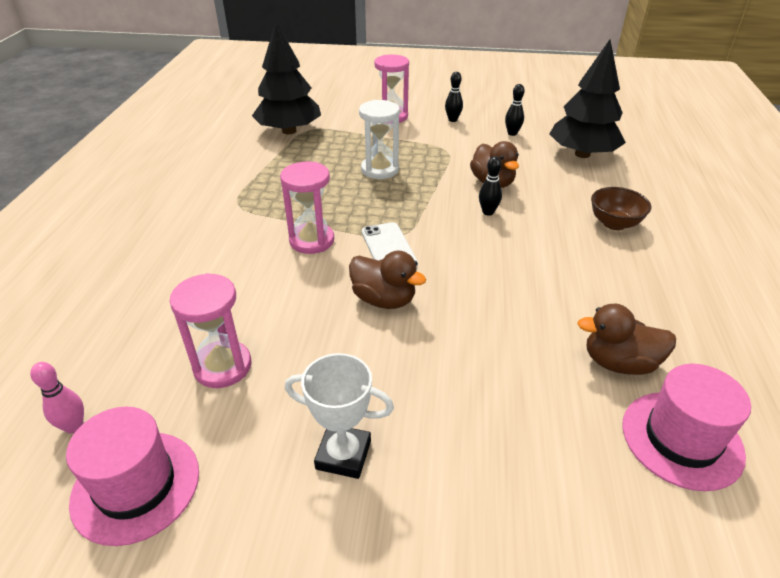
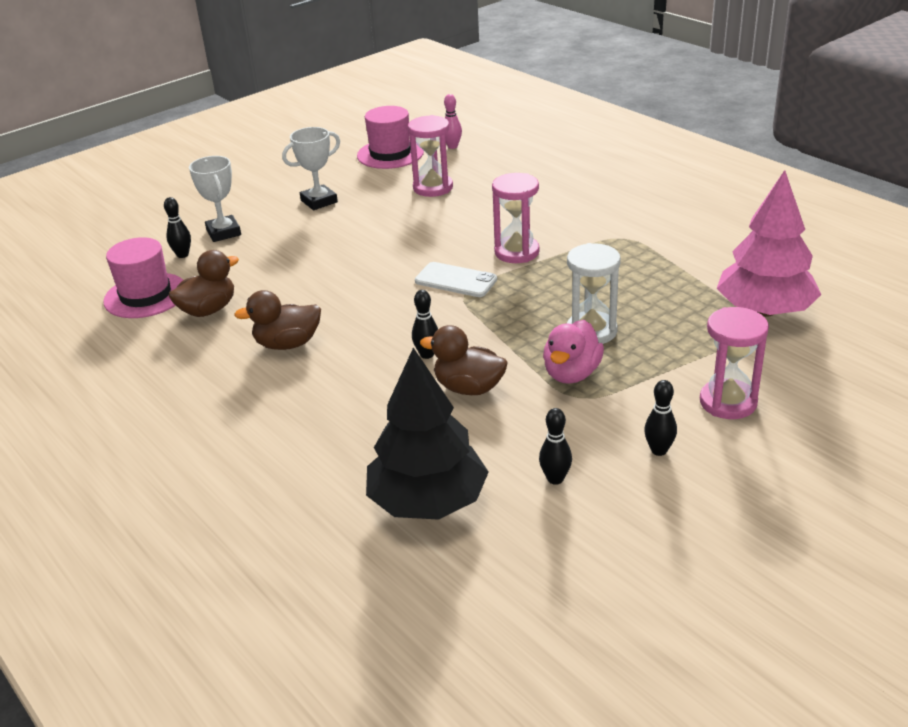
camera: 135 degrees right, 5 degrees down
(289, 131) = (764, 310): black tree -> pink tree
(384, 299) = (403, 255): brown duck -> brown duck (287, 344)
(430, 159) = (571, 374): none -> pink duck
(511, 493) = (224, 232): none -> white trophy
(596, 487) = (182, 255): none -> black bowling pin
(614, 223) = (298, 418): brown bowl -> none

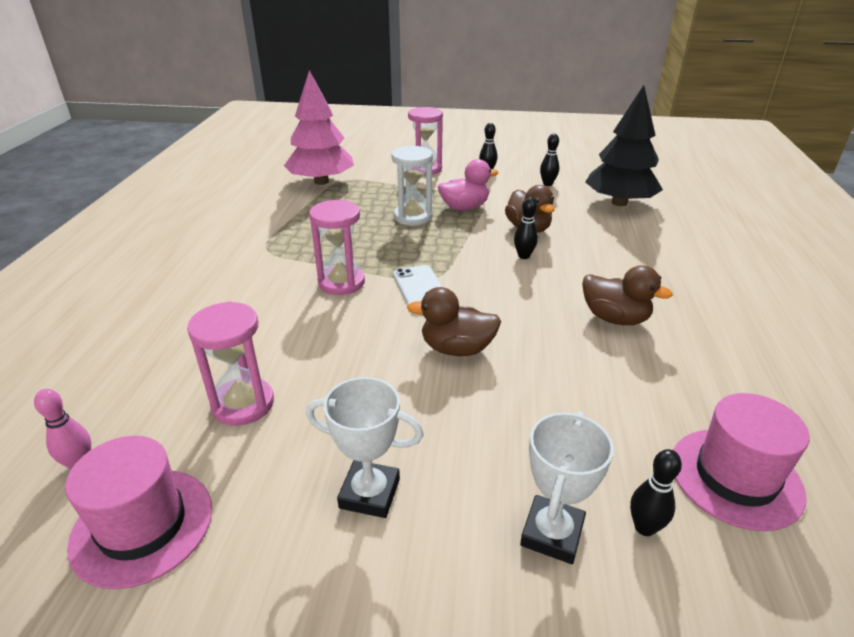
camera: 135 degrees left, 0 degrees up
(208, 310) = (664, 400): brown duck -> brown duck (457, 349)

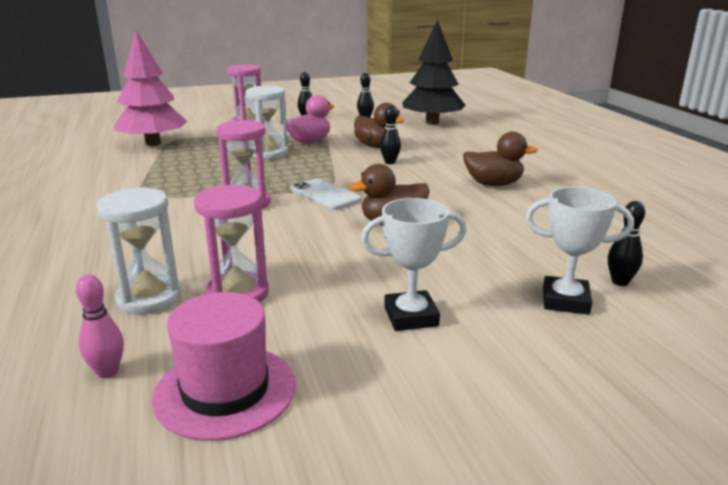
camera: 25 degrees left, 10 degrees down
(173, 385) = (149, 298): none -> white hourglass
(552, 533) = (565, 301): white trophy -> white trophy turned 75 degrees counterclockwise
(735, 477) = (648, 245): pink hat -> none

